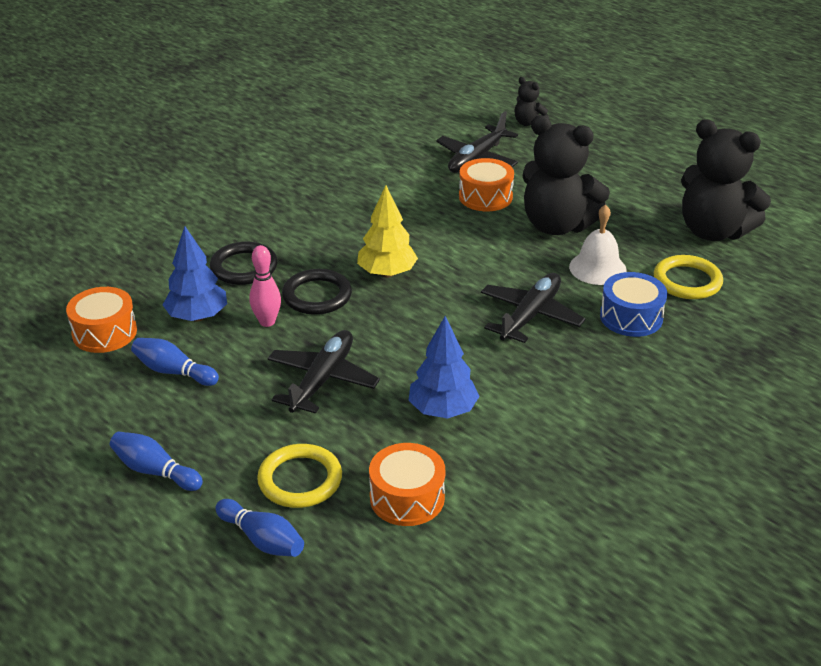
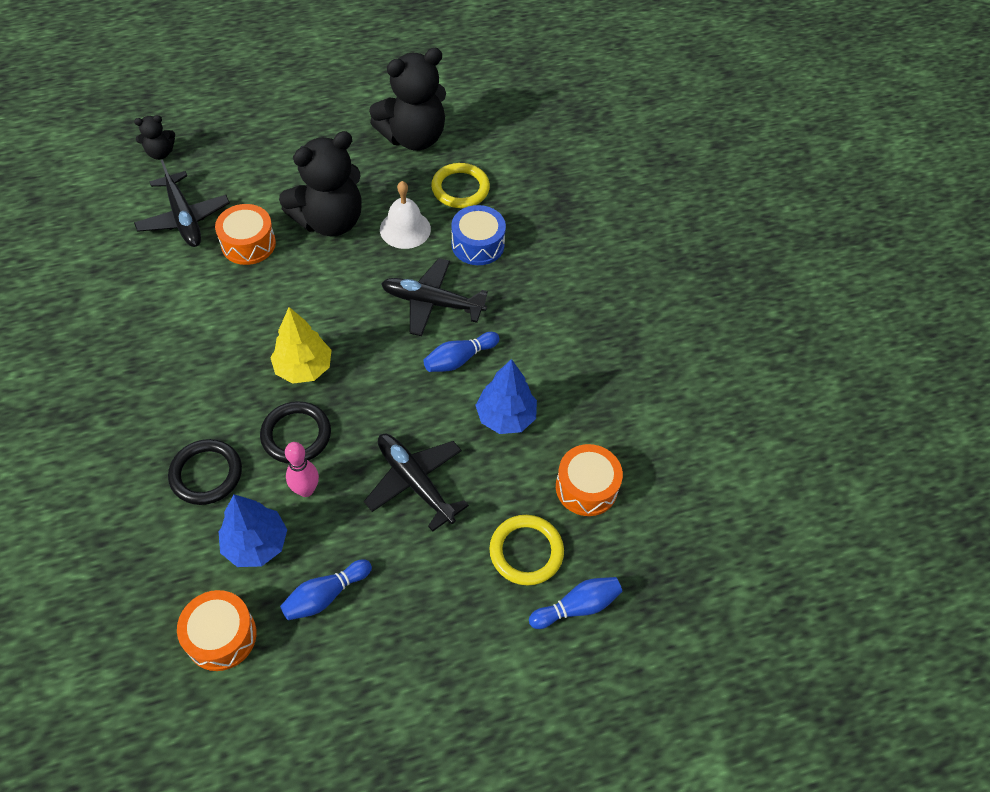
camera: 65 degrees left, 20 degrees up
(155, 471) = (452, 659): blue bowling pin -> blue bowling pin (459, 359)
(530, 316) = (432, 303): black plane -> black plane turned 45 degrees counterclockwise

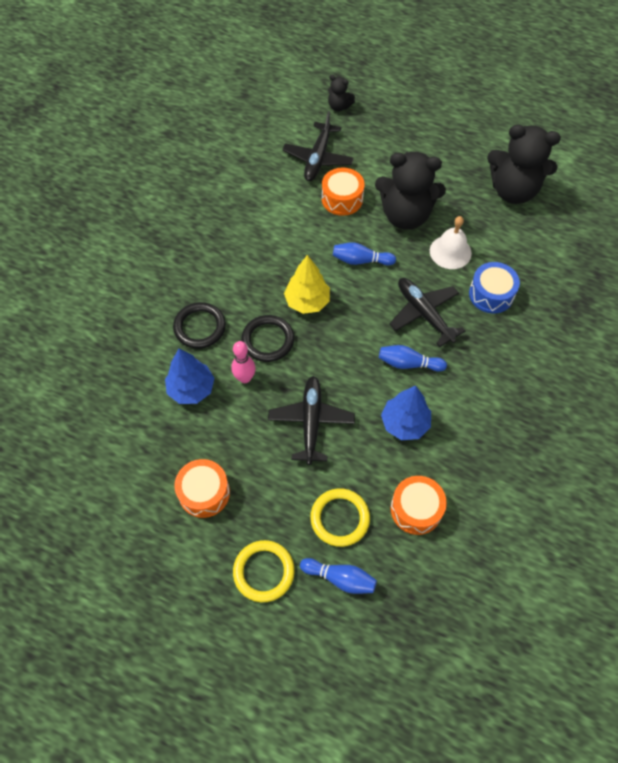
camera: 45 degrees right, 5 degrees up
(221, 636) = (130, 427): orange drum -> orange drum (204, 493)
(325, 595) = (202, 449): blue bowling pin -> blue bowling pin (361, 260)
(460, 188) = (514, 247): yellow ring -> yellow ring (264, 572)

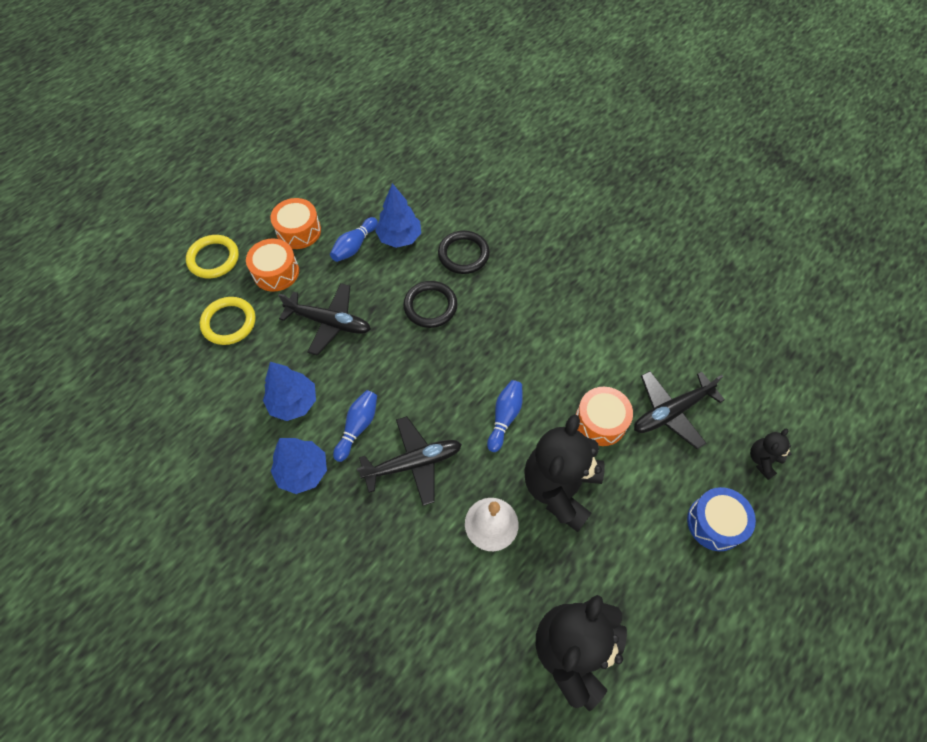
camera: 105 degrees right, 0 degrees up
(245, 378) = (395, 279): pink bowling pin -> none
(307, 301) = (465, 351): yellow tree -> none
(318, 158) = (671, 411): black plane -> black plane turned 60 degrees counterclockwise
(340, 578) = (179, 310): blue bowling pin -> blue bowling pin (354, 246)
(416, 509) = (206, 386): orange drum -> orange drum (276, 272)
(463, 393) = (303, 471): none -> blue tree
(491, 294) = (416, 551): blue drum -> blue drum (715, 523)

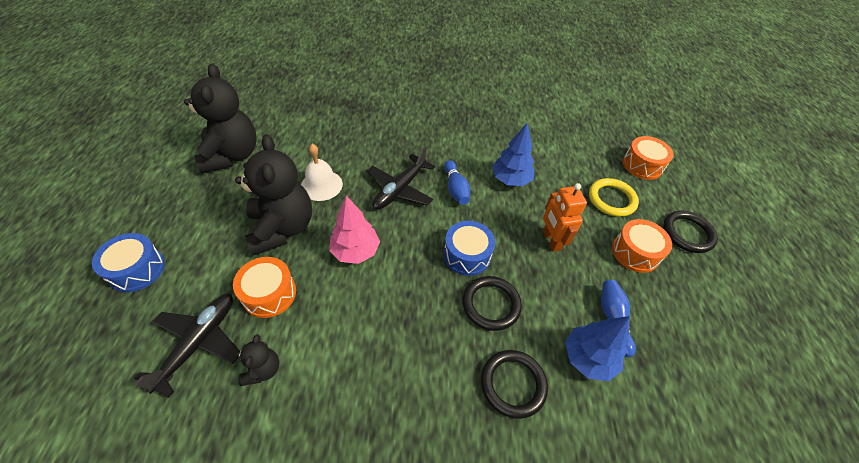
camera: 140 degrees right, 10 degrees down
(213, 259) = (687, 233): yellow ring -> black ring
(299, 231) = (670, 300): orange drum -> orange drum (642, 165)
(303, 471) = (463, 152): blue tree -> none
(329, 322) = (551, 240): black plane -> orange robot
(411, 354) = (467, 255): none -> blue drum
(504, 417) = (355, 251): blue bowling pin -> pink tree
(762, 460) = (86, 349): black teddy bear -> black teddy bear (263, 369)

